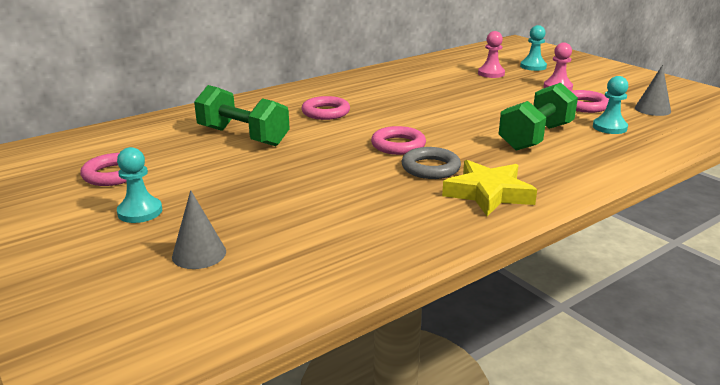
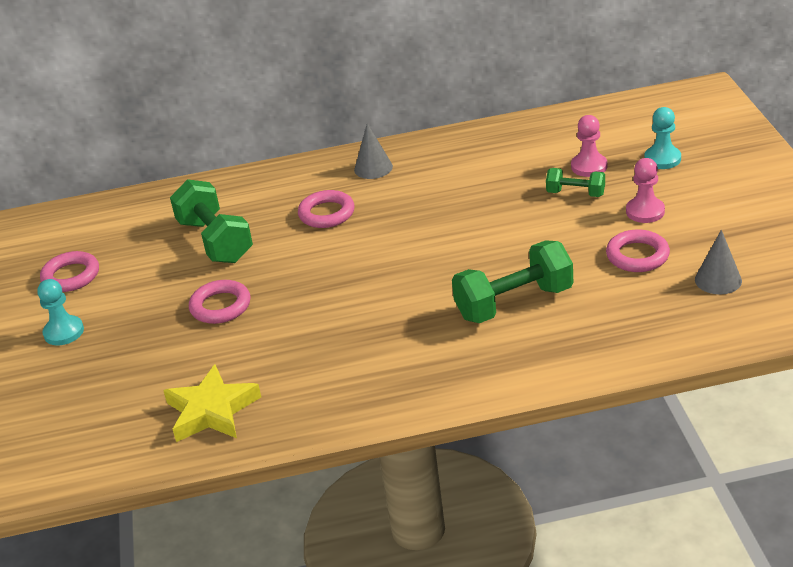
camera: 30 degrees right, 10 degrees up
(199, 254) = (77, 394): grey cone -> grey cone (373, 168)
(398, 145) = (354, 286): pink ring -> pink ring (220, 306)
(430, 168) = (354, 329): grey ring -> none
(488, 193) = (375, 380): yellow star -> yellow star (212, 411)
(500, 85) = (575, 193): none -> green dumbbell
(609, 127) = (620, 303): turquoise pawn -> none

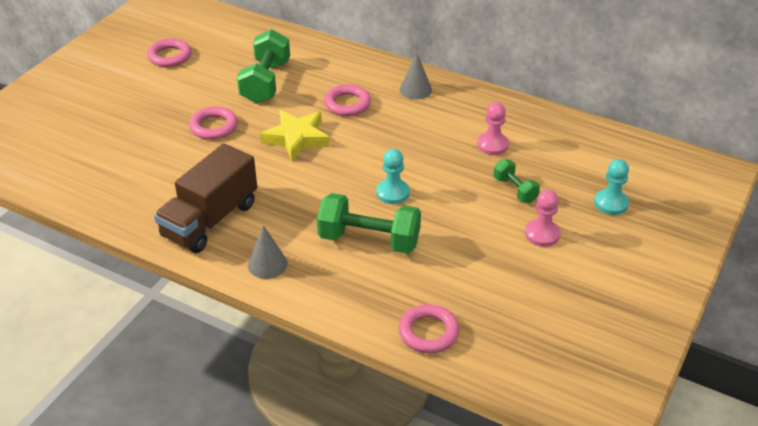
camera: 35 degrees right, 5 degrees up
(64, 332) = (123, 89): turquoise pawn -> turquoise pawn (393, 193)
(212, 411) = (125, 189): yellow star -> yellow star (297, 138)
(343, 380) = (210, 220): none -> brown truck
(589, 166) = (552, 176): pink pawn -> pink pawn (492, 145)
(637, 256) = (491, 262): pink ring -> pink ring (428, 332)
(718, 280) = (519, 318): grey cone -> grey cone (267, 264)

